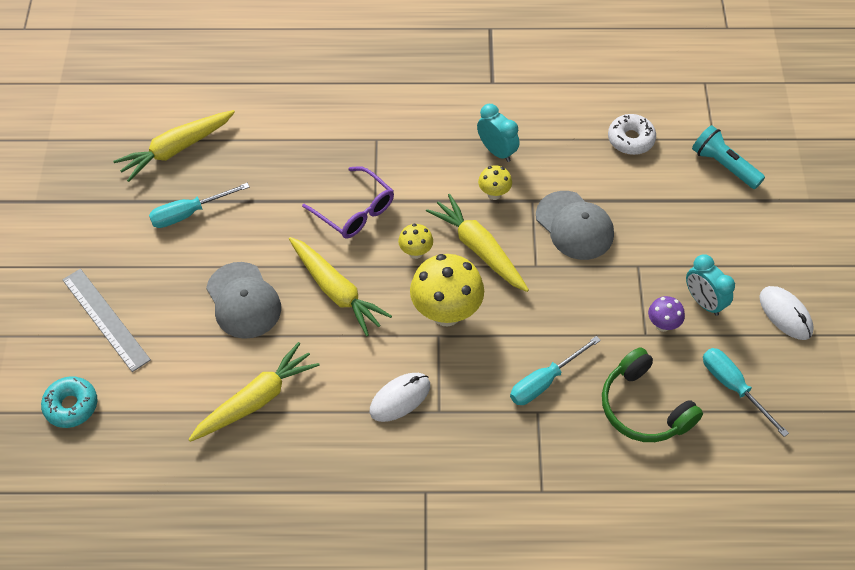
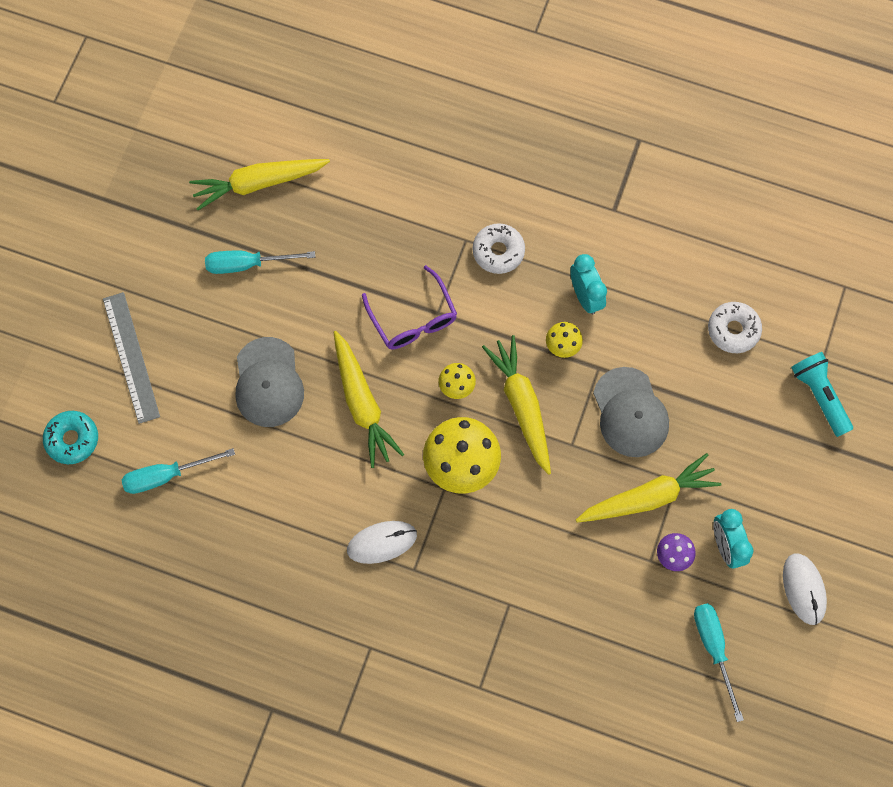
camera: 20 degrees right, 15 degrees up
(256, 399) = (245, 494): yellow carrot -> yellow carrot (648, 497)
(408, 140) = (498, 251): none -> white donut
(544, 381) = (528, 575): turquoise screwdriver -> turquoise screwdriver (166, 475)
(643, 407) = (614, 638): green headphones -> none

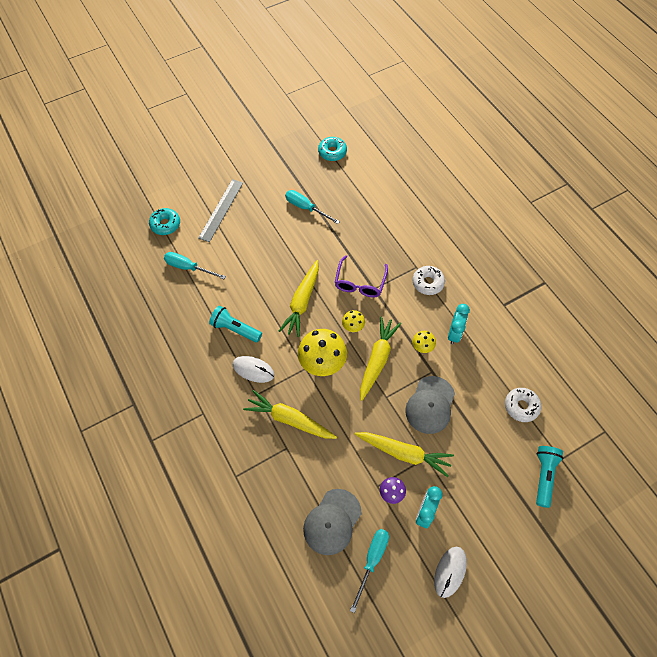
camera: 40 degrees right, 10 degrees down
(207, 149) = (332, 152): none -> turquoise donut
(258, 184) = (341, 180): yellow carrot -> yellow carrot (289, 419)
(268, 383) = (268, 262): grey cap -> grey cap (332, 522)
(309, 508) = (235, 329): none -> turquoise flashlight

